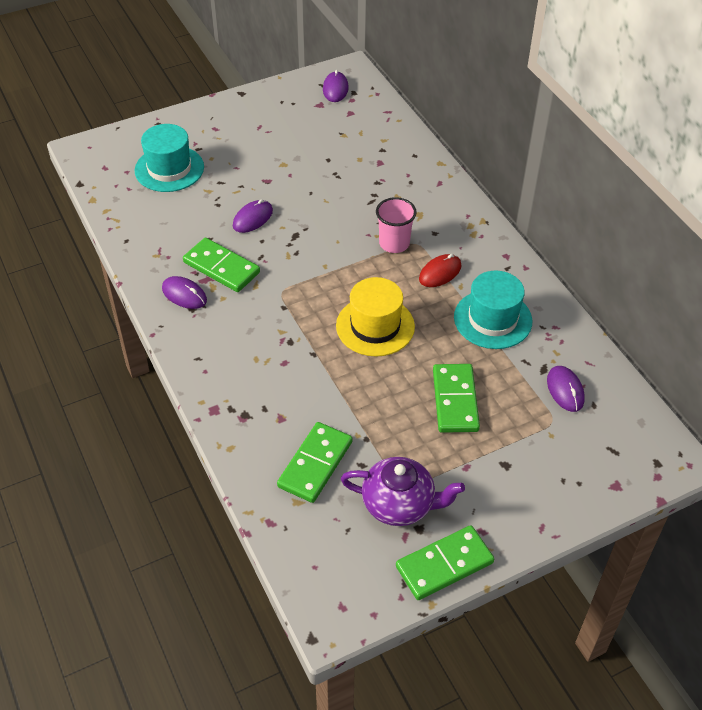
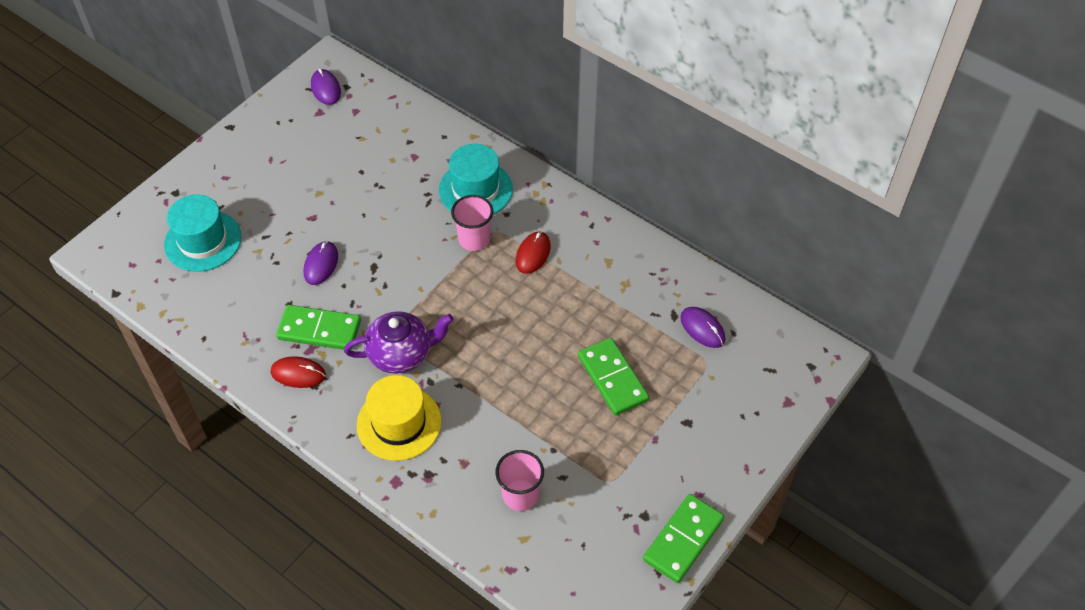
camera: 25 degrees left, 5 degrees up
(184, 294) = (298, 374): purple mouse -> red mouse
(315, 464) = (520, 495): green domino -> pink cup
(375, 326) = (501, 333): yellow hat -> yellow hat (399, 423)
(399, 504) = (616, 500): purple teapot -> purple teapot (401, 353)
(492, 319) = (605, 283): turquoise hat -> turquoise hat (475, 189)

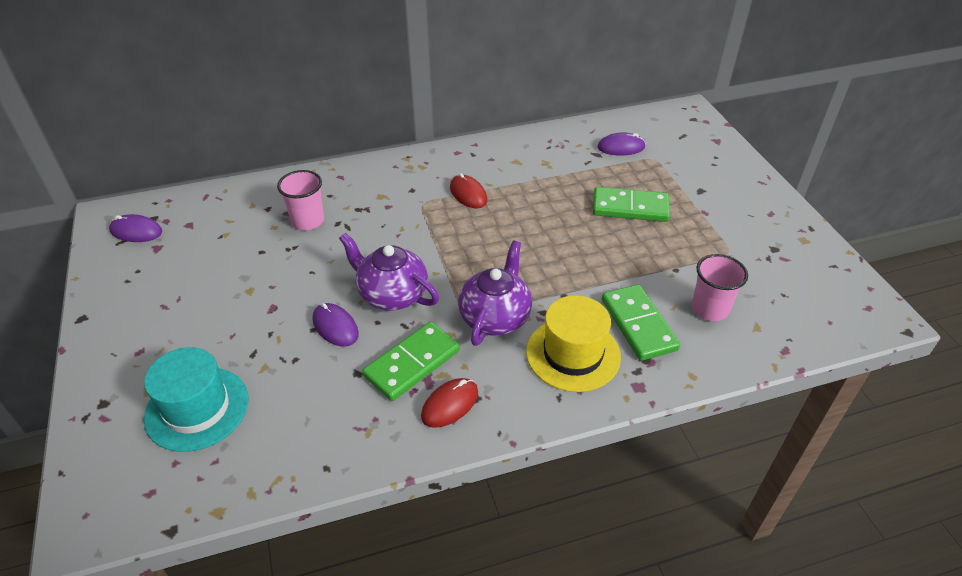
camera: 55 degrees left, 10 degrees down
(377, 276) = (391, 294): none -> purple teapot
(474, 239) = (418, 218): pink cup -> pink cup (308, 221)
(475, 189) = (367, 195): turquoise hat -> none
(683, 539) = (809, 239): green domino -> green domino (638, 324)

